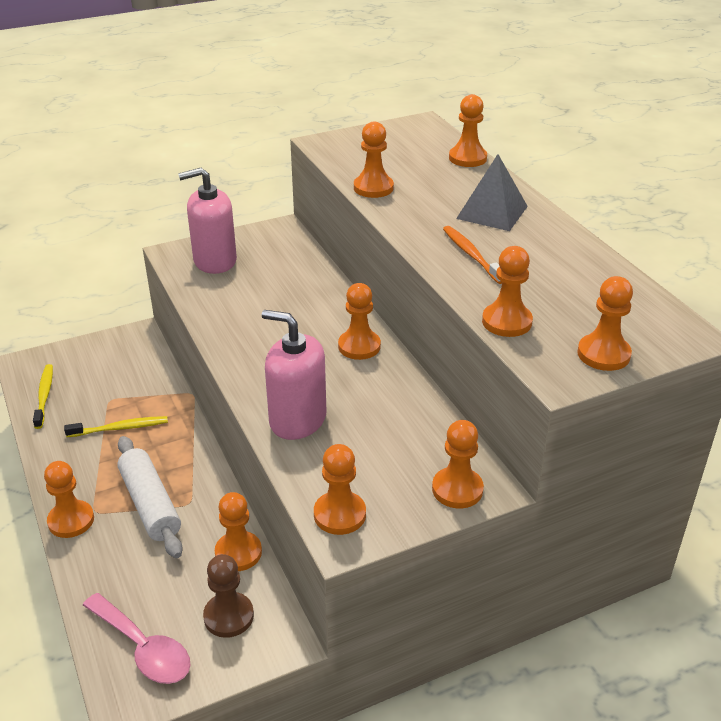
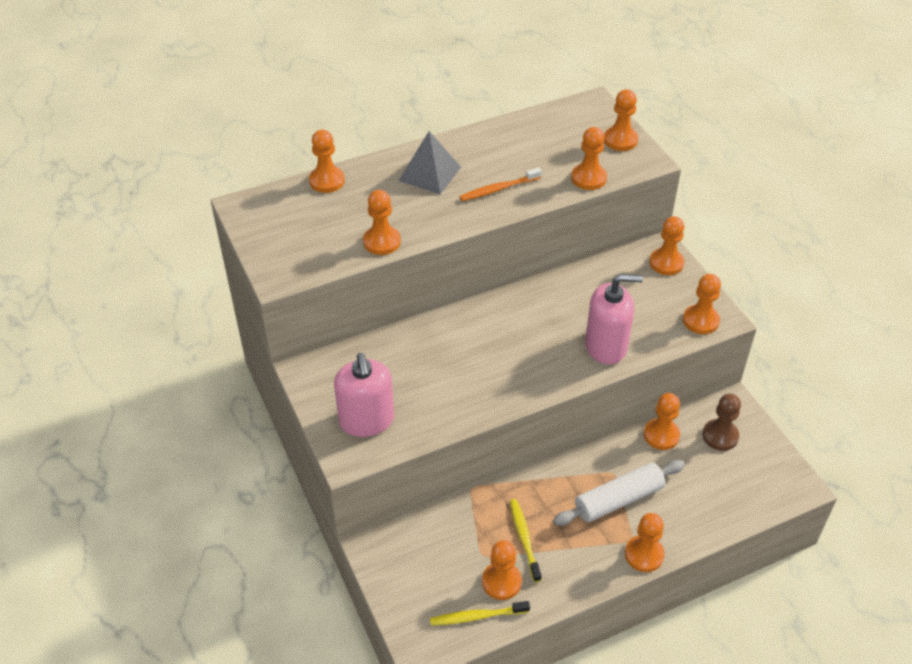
camera: 90 degrees left, 10 degrees up
(143, 648) = (757, 483): pink spoon -> none
(297, 420) = (606, 346): pink soap dispenser -> pink soap dispenser turned 120 degrees counterclockwise
(359, 346) = (509, 311): orange pawn -> orange pawn (501, 582)

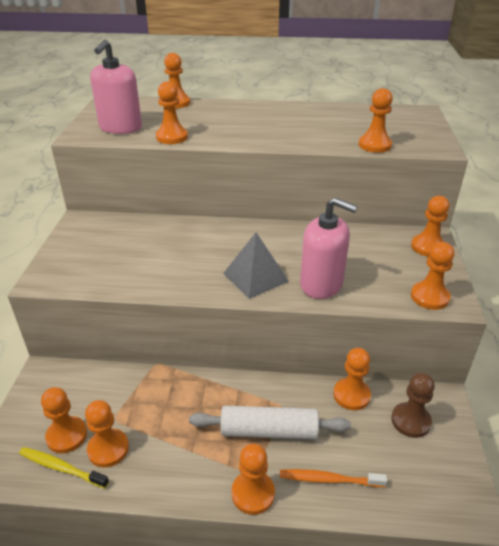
camera: 30 degrees right, 10 degrees down
(366, 420) = (83, 262): pink soap dispenser -> pink soap dispenser (120, 128)
(429, 173) = (250, 115): grey pyramid -> grey pyramid (255, 277)
(499, 189) = (293, 134): orange toothbrush -> orange toothbrush (329, 479)
(524, 539) = (159, 423): yellow toothbrush -> none
(620, 140) = (425, 132): orange pawn -> orange pawn (67, 436)

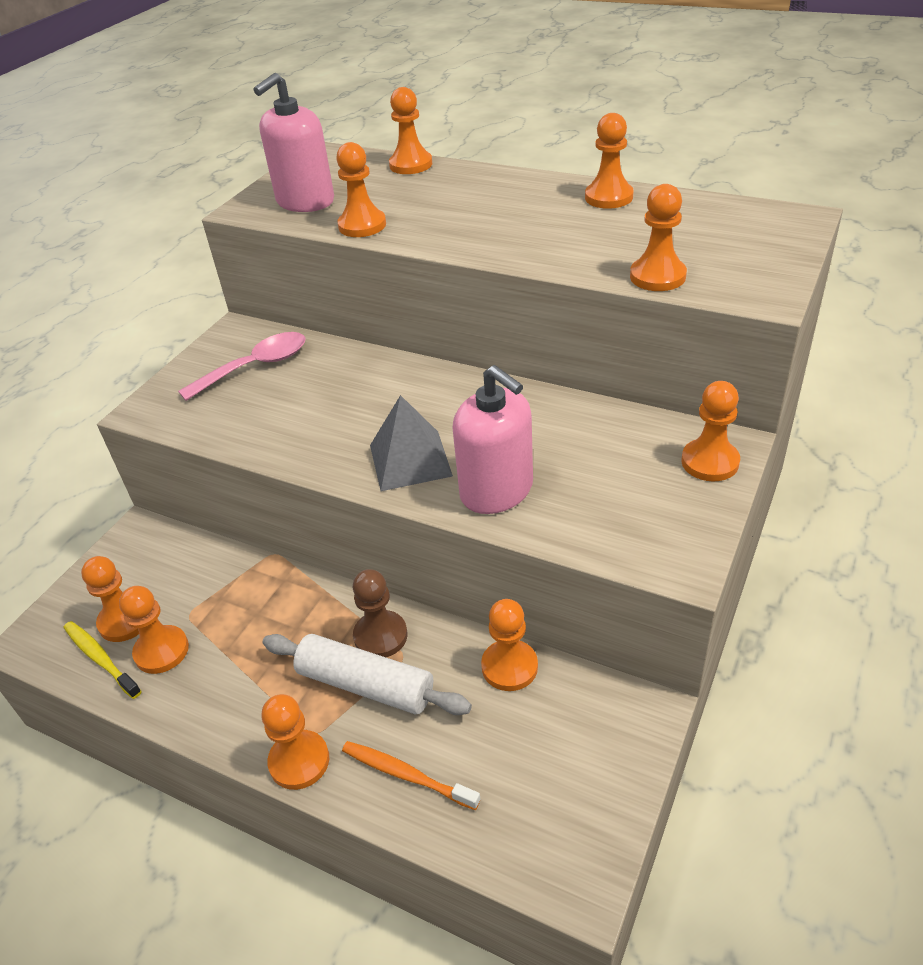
camera: 25 degrees right, 5 degrees up
(110, 240) = (255, 367): none -> pink spoon
(410, 421) = (574, 729): brown pawn -> brown pawn (380, 636)
(429, 297) = (649, 547): orange pawn -> orange pawn (608, 197)

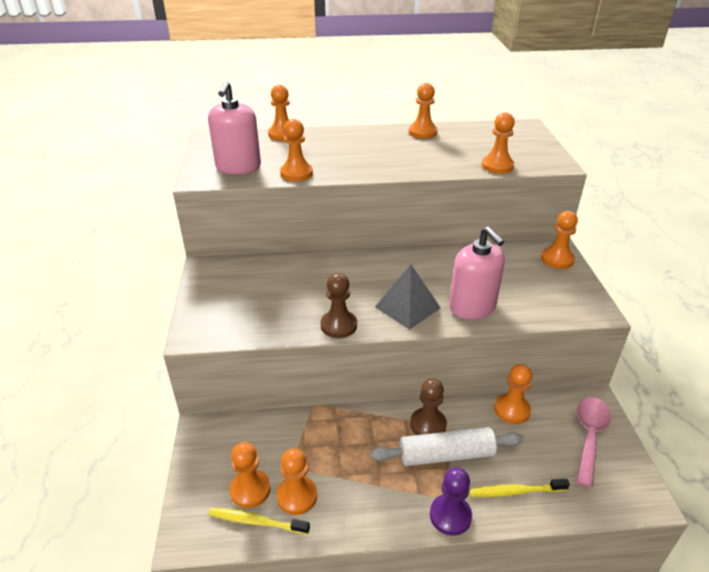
camera: 35 degrees left, 5 degrees down
(255, 367) = (247, 285): pink spoon -> pink spoon (589, 436)
(299, 761) = (450, 516): orange pawn -> purple pawn
(302, 454) = (338, 325): none -> brown pawn
(407, 775) = (515, 491): orange toothbrush -> yellow toothbrush
(497, 490) = (472, 307): pink soap dispenser -> pink soap dispenser turned 45 degrees clockwise

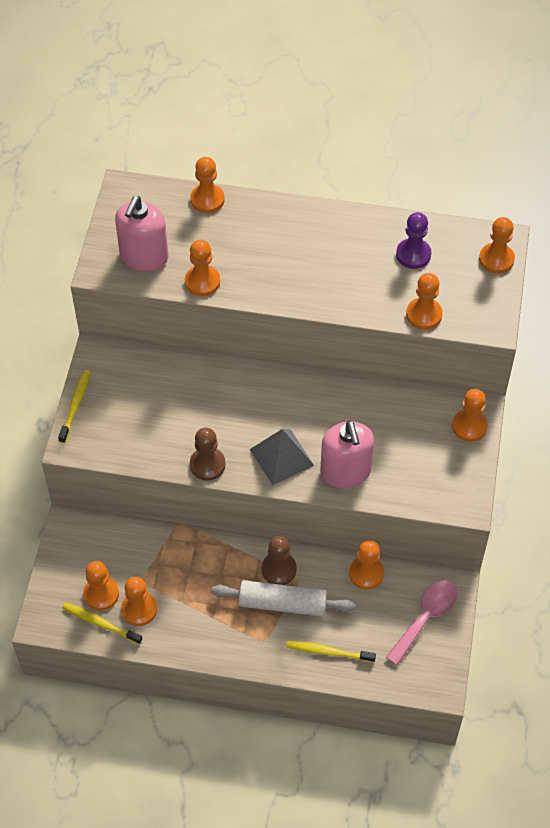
camera: 15 degrees right, 20 degrees up
(192, 304) = (75, 406): none -> yellow toothbrush
(422, 132) = (371, 229): orange pawn -> orange pawn (496, 259)
(450, 516) = (262, 658): purple pawn -> purple pawn (413, 254)

